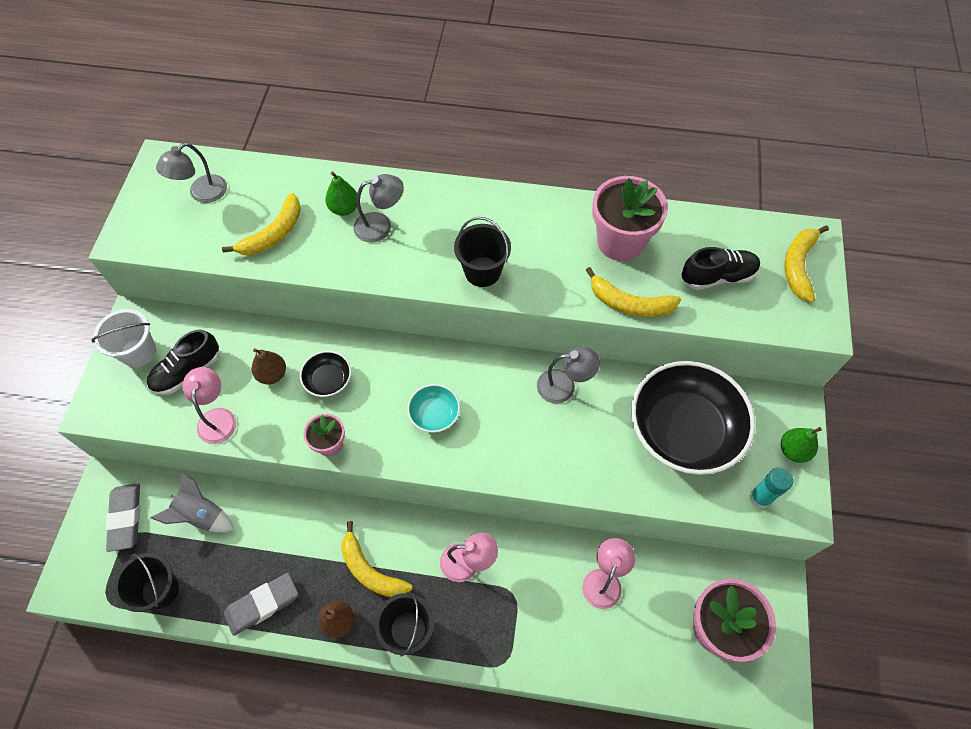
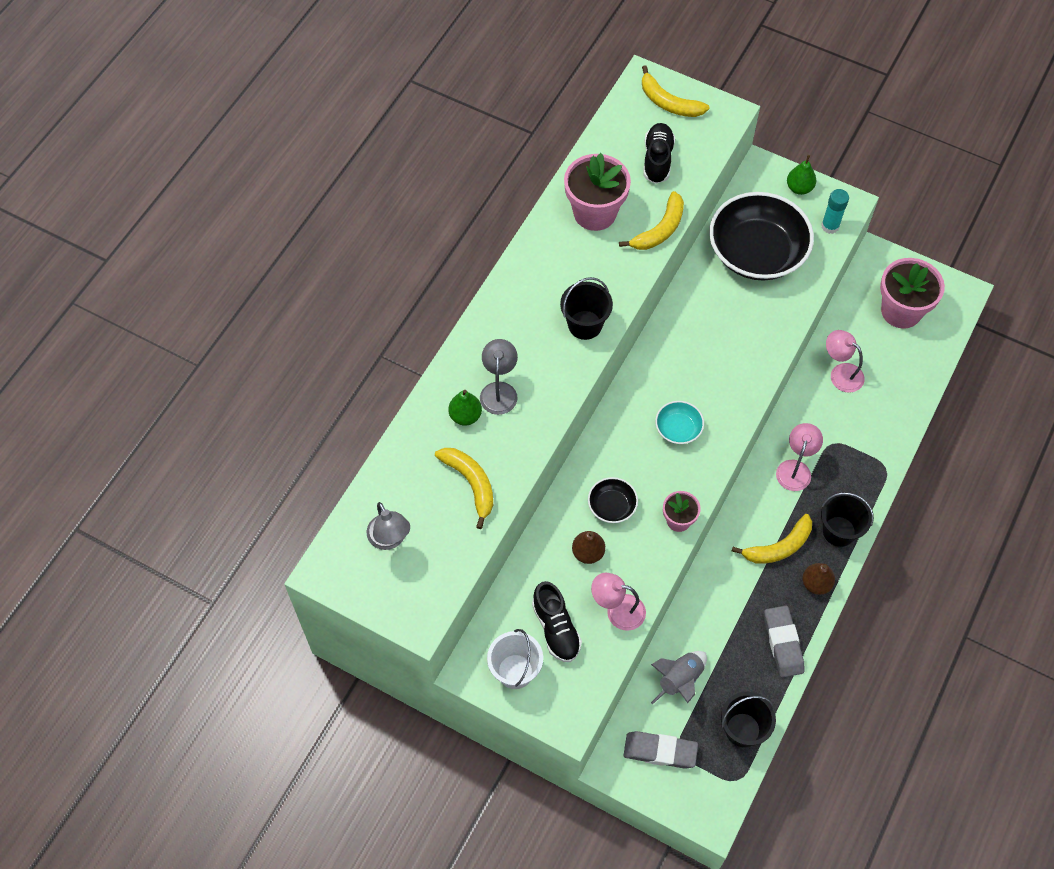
camera: 70 degrees left, 0 degrees up
(564, 386) = (686, 322): grey lamp -> none

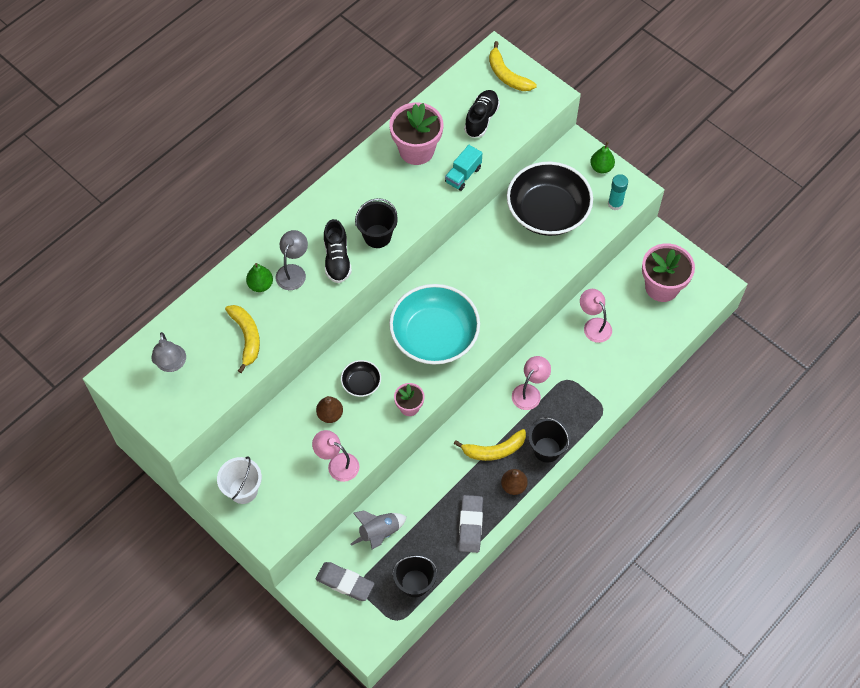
camera: 15 degrees right, 0 degrees up
(556, 628) = (285, 466): black shoe -> black shoe (337, 259)
(660, 230) = (463, 175): yellow banana -> turquoise truck
(678, 429) = (434, 336): turquoise bowl -> turquoise bowl, size x2.25

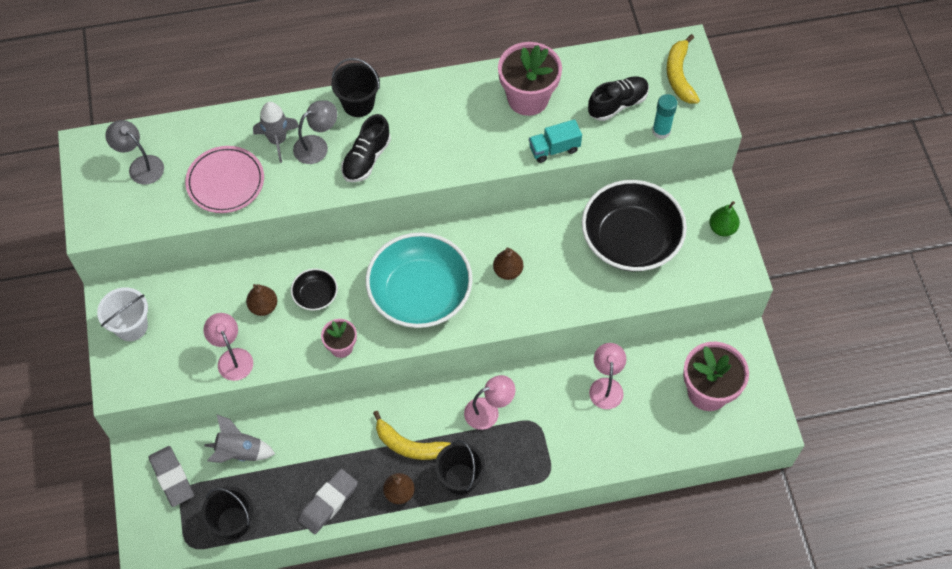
camera: 35 degrees right, 0 degrees up
(171, 364) = (140, 165): grey lamp -> grey lamp turned 105 degrees clockwise
(247, 337) = (225, 182): yellow banana -> pink plate
(260, 285) = (277, 140): green pear -> grey rocket
(377, 236) = (422, 159): black bucket -> black bucket (358, 104)
(482, 283) = (507, 271): none -> brown pear
(615, 204) = (707, 273): turquoise glue stick -> turquoise glue stick (661, 131)

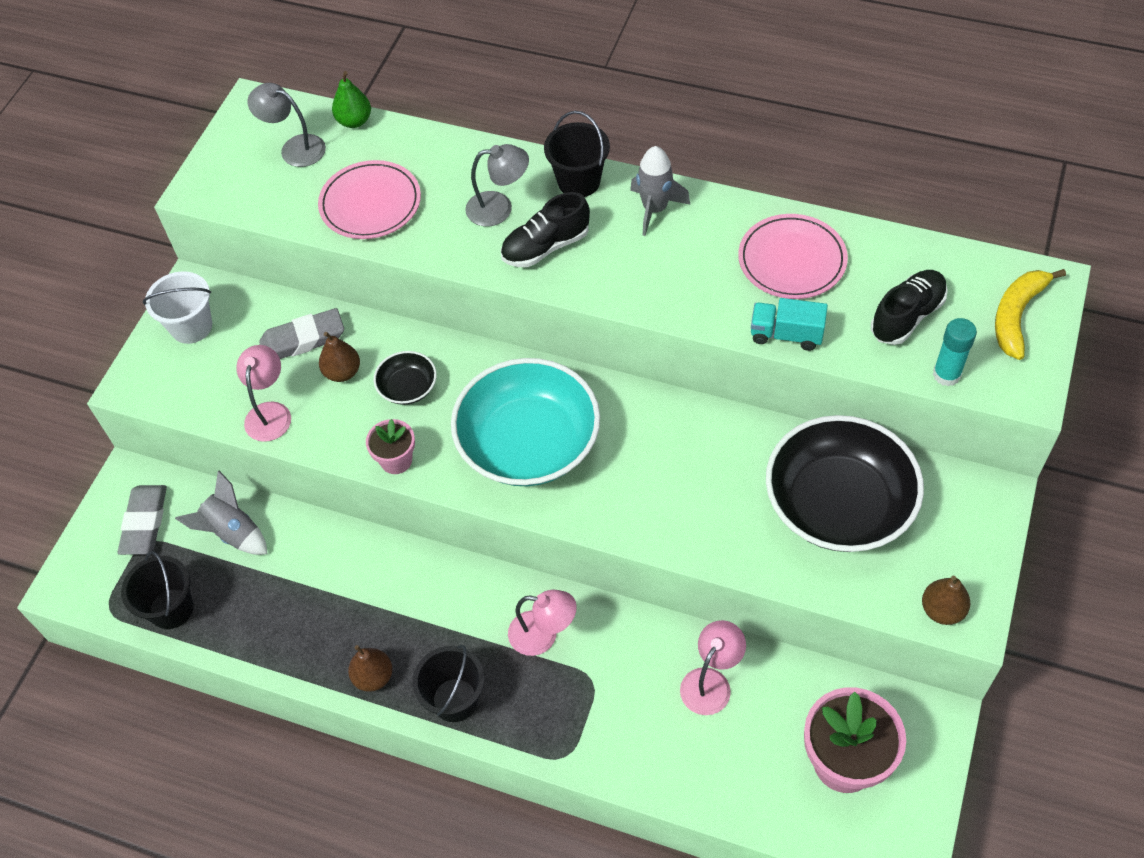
camera: 35 degrees right, 5 degrees down
(140, 165) = (294, 148): grey lamp -> grey lamp turned 45 degrees counterclockwise
(277, 140) = (459, 183): grey rocket -> grey rocket (655, 209)
(328, 503) = (287, 643): grey eraser -> grey eraser (303, 340)
(409, 445) = (422, 625): yellow banana -> none
(507, 271) = (653, 467): brown pear -> brown pear (942, 610)
(528, 98) = (792, 260): pink flower pot -> pink plate
(617, 104) = (907, 316): black shoe -> black shoe turned 45 degrees counterclockwise
(722, 228) = (976, 549): green pear -> green pear (354, 121)

